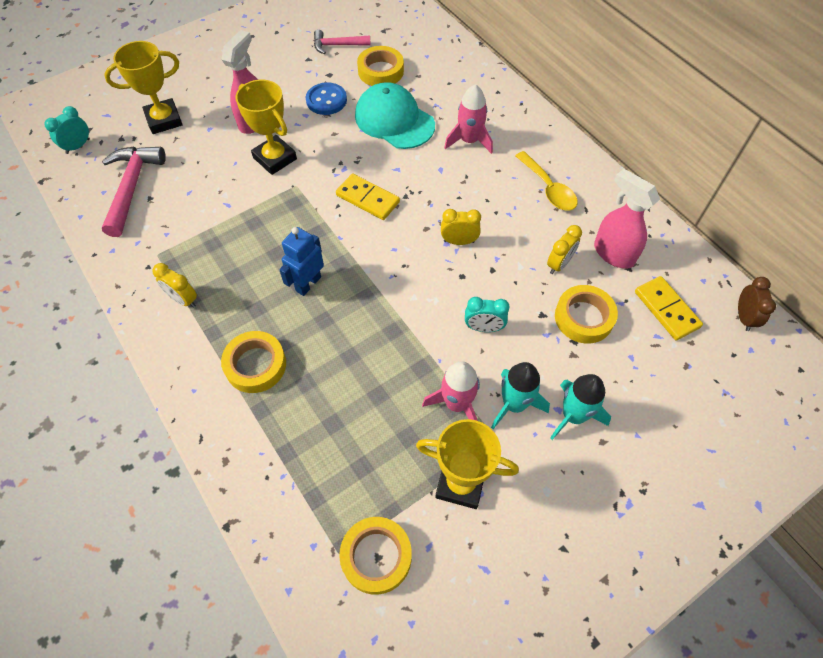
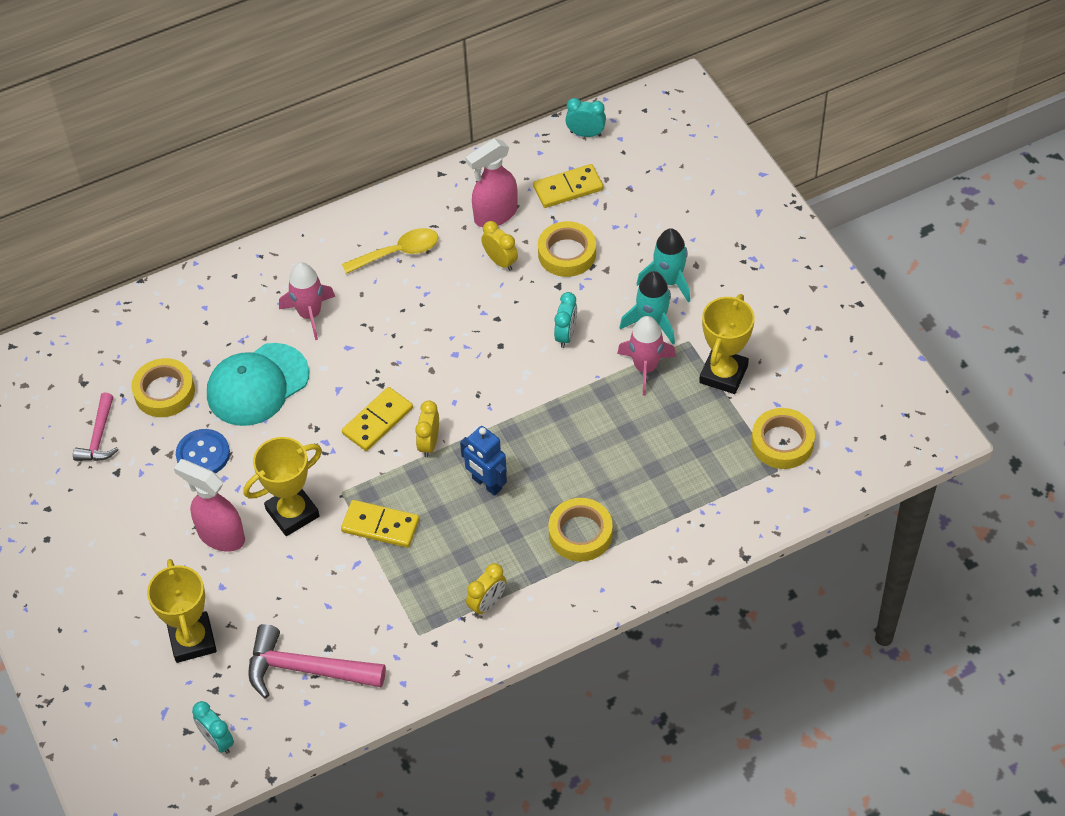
camera: 80 degrees left, 5 degrees down
(263, 215) = (380, 526): none -> yellow domino
(459, 241) = (455, 342): yellow clock -> yellow clock (429, 443)
(744, 317) = (585, 134): brown clock -> turquoise clock

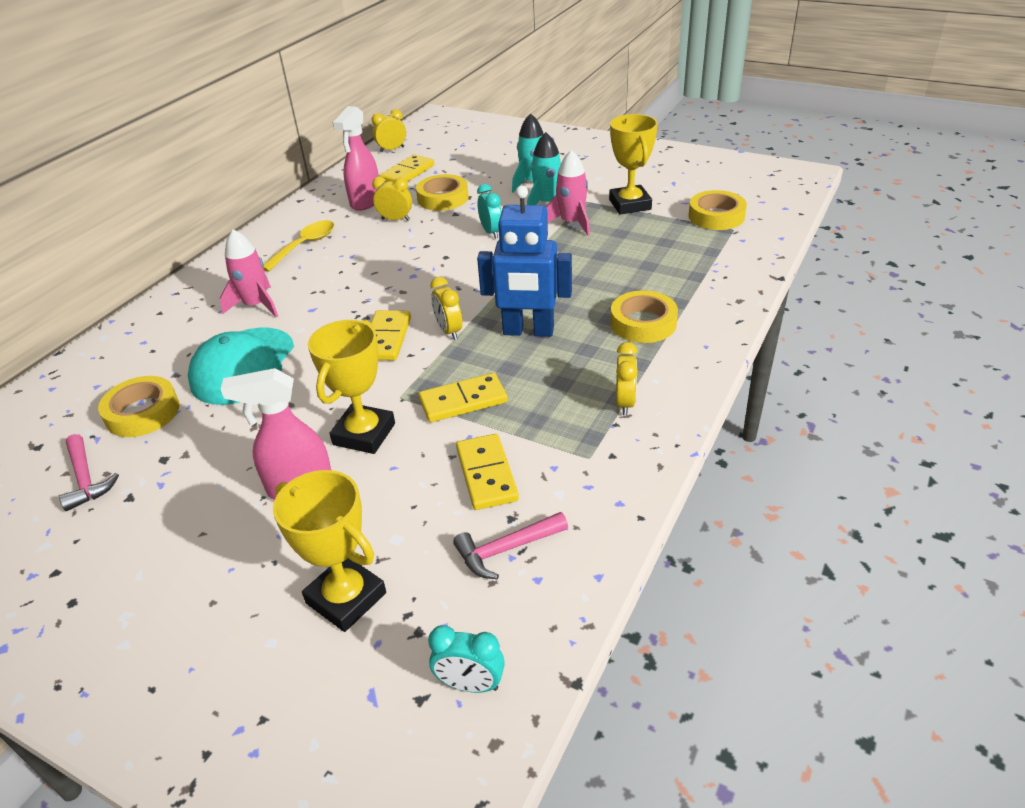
camera: 35 degrees left, 15 degrees down
(203, 454) = (225, 437): blue button -> none
(305, 669) = (506, 550): pink hammer -> pink hammer, size x0.62
(342, 603) = (486, 474): none -> yellow domino
(486, 484) = (528, 331): blue robot -> blue robot, size x1.51
(585, 134) = (392, 149): turquoise clock -> yellow clock

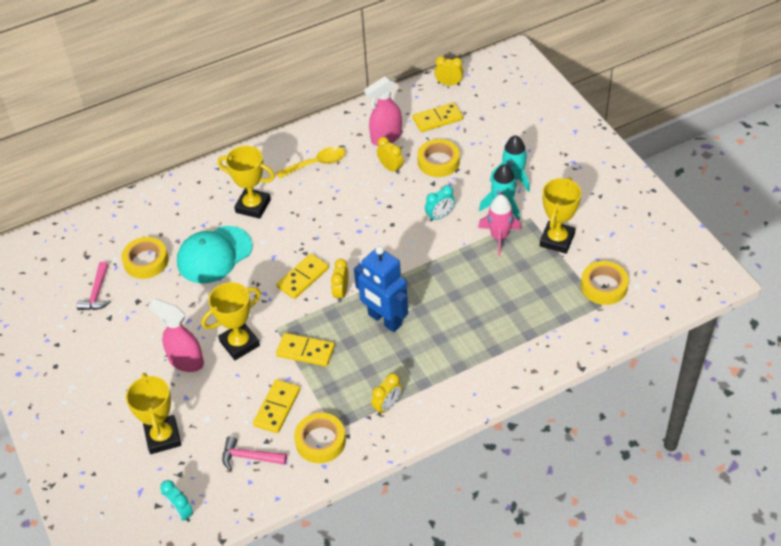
camera: 35 degrees right, 10 degrees up
(256, 305) = (253, 206): pink rocket -> yellow trophy
(491, 232) = (440, 216): turquoise clock -> turquoise clock turned 45 degrees clockwise
(643, 323) = (456, 354): yellow tape -> yellow tape (320, 441)

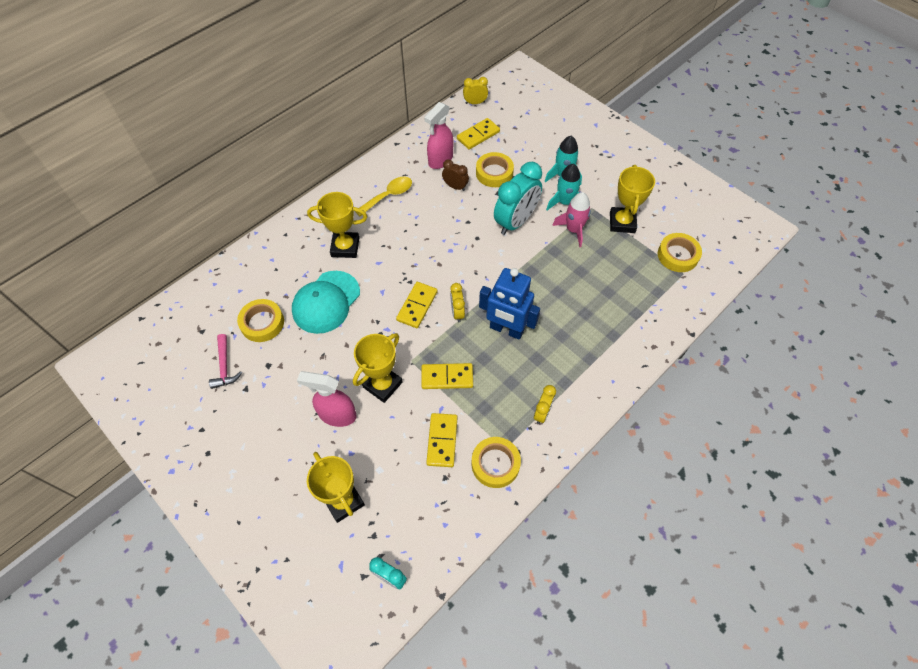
camera: 20 degrees left, 10 degrees up
(249, 457) = (435, 499): pink hammer -> none
(390, 168) = (455, 187): yellow clock -> brown clock
(440, 216) = (515, 222): turquoise clock -> turquoise clock, size x2.00

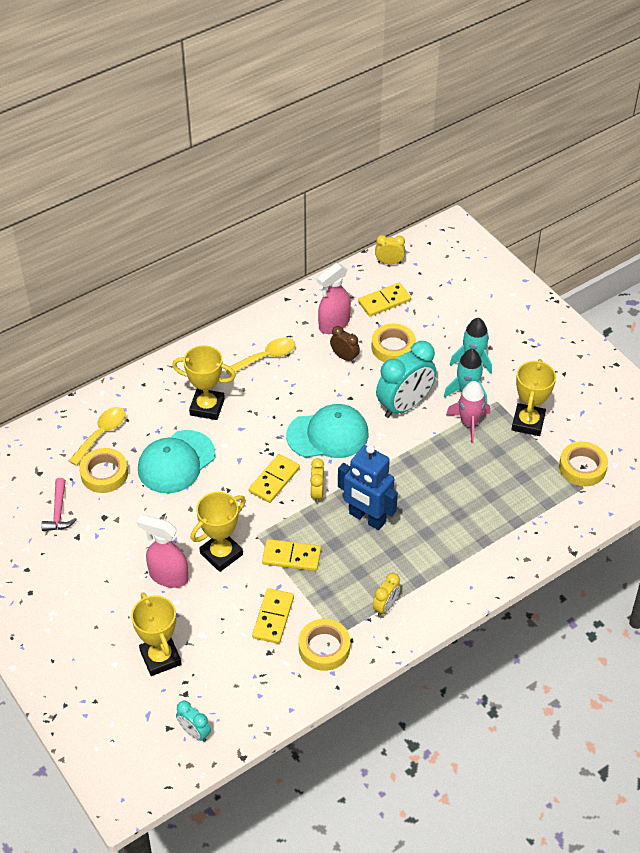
camera: 10 degrees right, 10 degrees down
(254, 286) = (101, 434): none -> yellow spoon
(456, 257) = (328, 434): none -> turquoise cap

